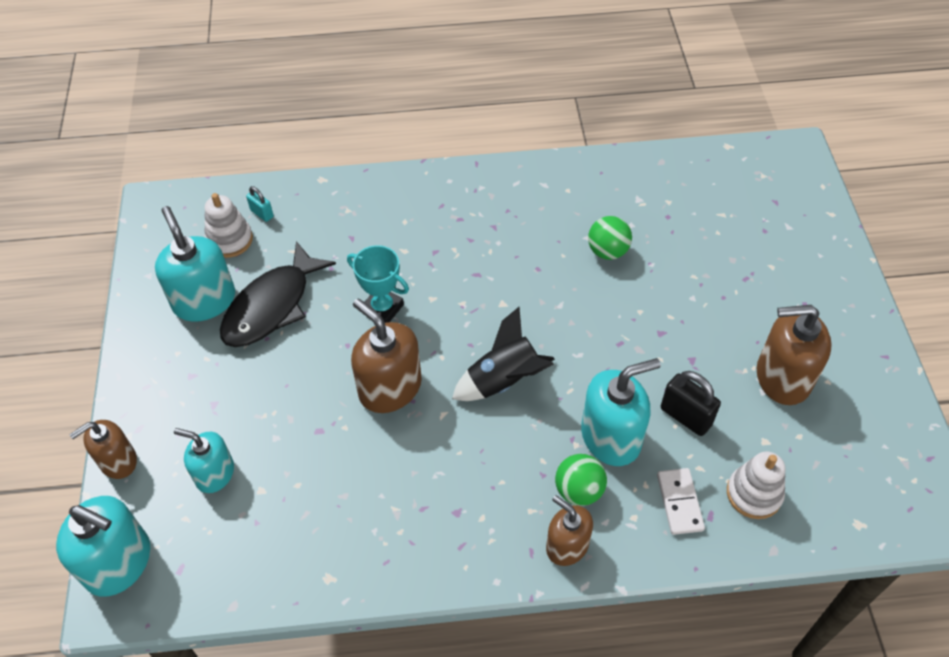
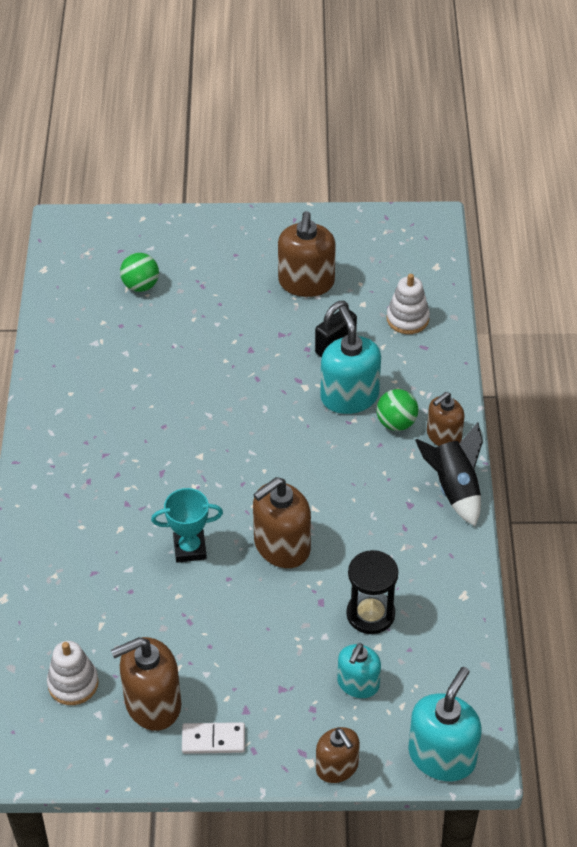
camera: 85 degrees left, 5 degrees down
(204, 300) = (152, 703): turquoise soap dispenser -> brown soap dispenser
(262, 213) = (41, 654): turquoise padlock -> none
(272, 306) = (171, 642): black fish -> none
(303, 480) = (370, 614): none -> black hourglass
(382, 308) = (190, 549): turquoise trophy -> turquoise trophy turned 45 degrees clockwise
(504, 380) = (285, 462): black rocket -> black rocket (454, 489)
(607, 251) = (153, 373): green ball -> green ball (140, 285)
(679, 502) = (411, 363): white domino -> white domino (213, 740)

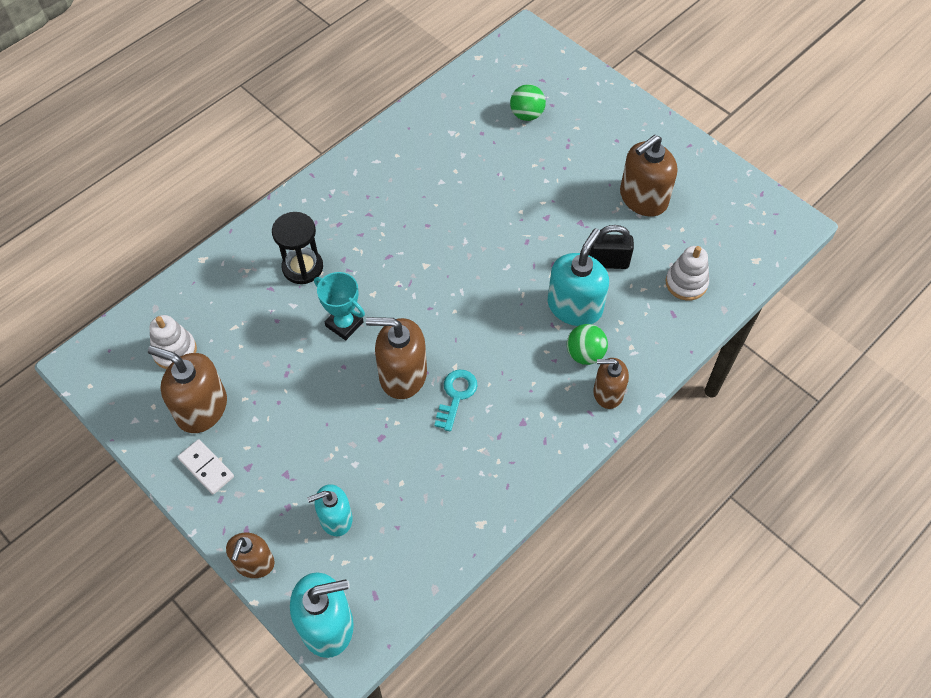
camera: 45 degrees right, 10 degrees up
(340, 527) = (456, 396): none -> turquoise key
(370, 614) = (402, 477): black hourglass -> black hourglass (302, 267)
(454, 489) = (568, 439): black rocket -> none

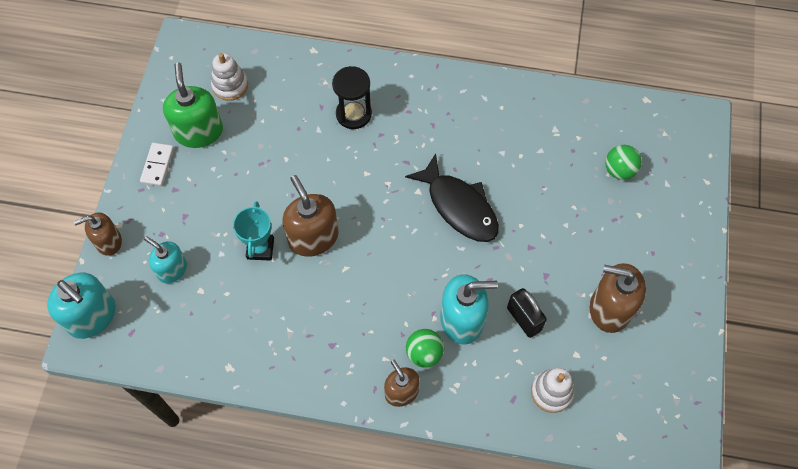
camera: 55 degrees right, 5 degrees up
(201, 408) = (199, 131): brown soap dispenser -> green soap dispenser
(344, 324) = (327, 172): turquoise trophy -> turquoise trophy (260, 248)
(456, 396) = (321, 284): turquoise key -> none
(466, 244) = (459, 206): none -> black fish

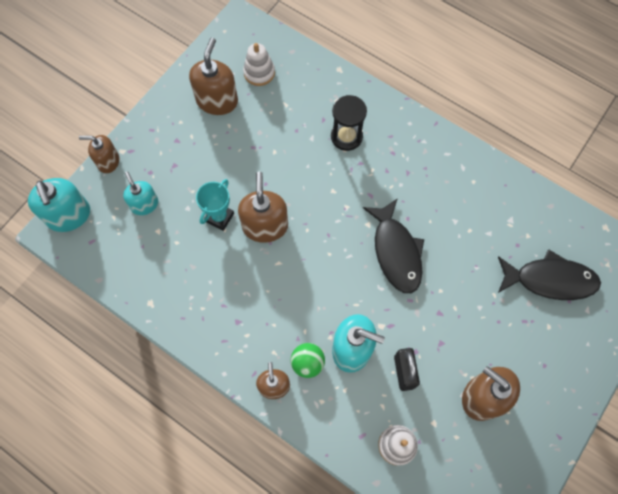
camera: 25 degrees right, 5 degrees up
(157, 165) = (173, 115): white domino -> none
(199, 131) = (217, 101): green soap dispenser -> brown soap dispenser
(619, 170) = (550, 280): green ball -> black fish

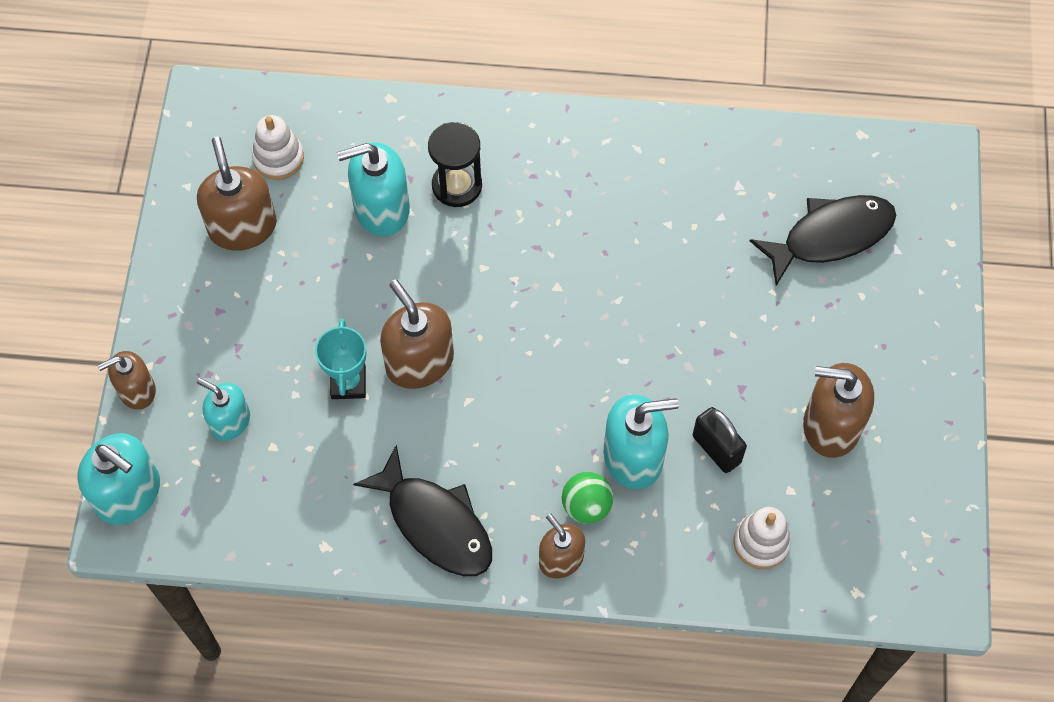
camera: 30 degrees left, 5 degrees down
(297, 128) = (381, 208): none -> turquoise soap dispenser
(396, 252) = (615, 304): black fish -> black fish (435, 523)

